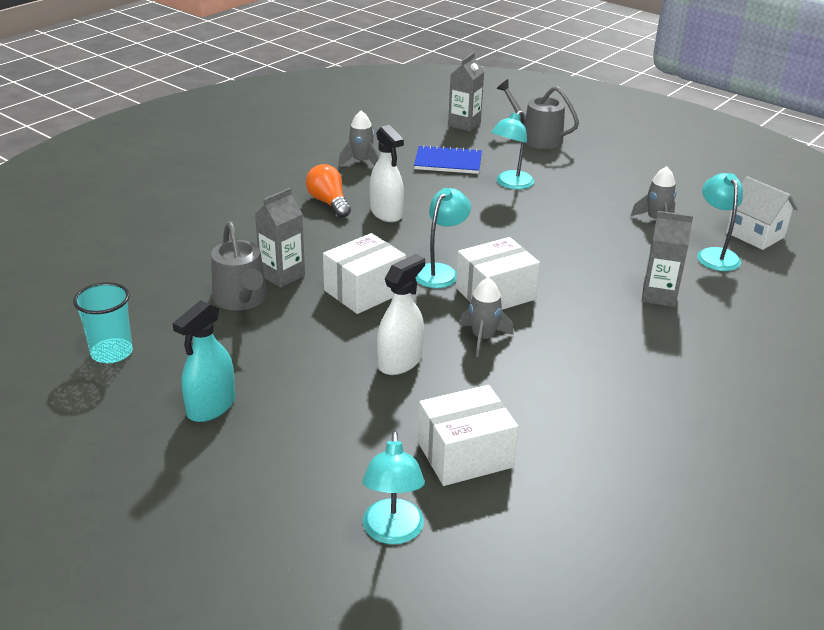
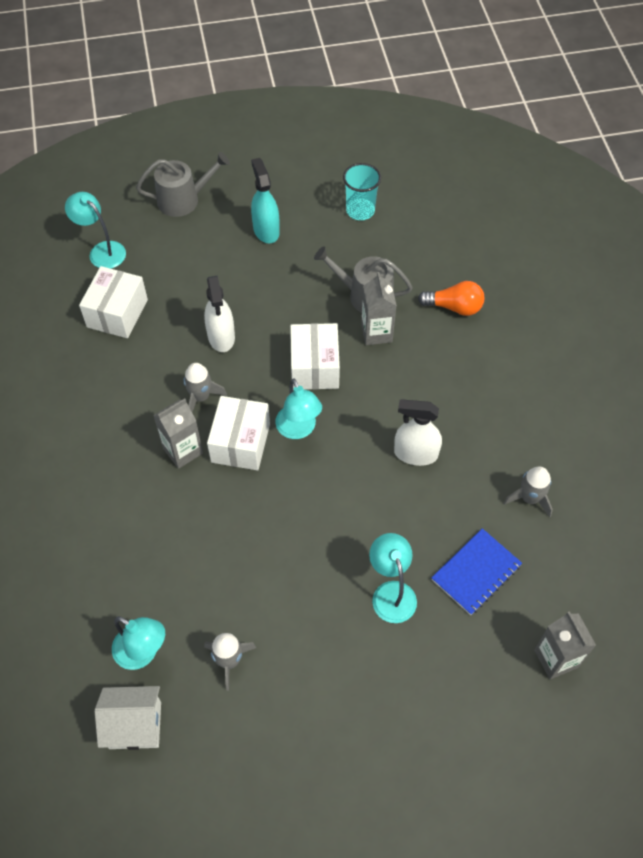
camera: 130 degrees right, 25 degrees up
(329, 203) = (465, 424): orange light bulb -> orange light bulb (454, 307)
(537, 138) = (470, 707): grey watering can -> grey watering can (183, 200)
(659, 296) = (138, 550): grey carton -> grey carton (183, 450)

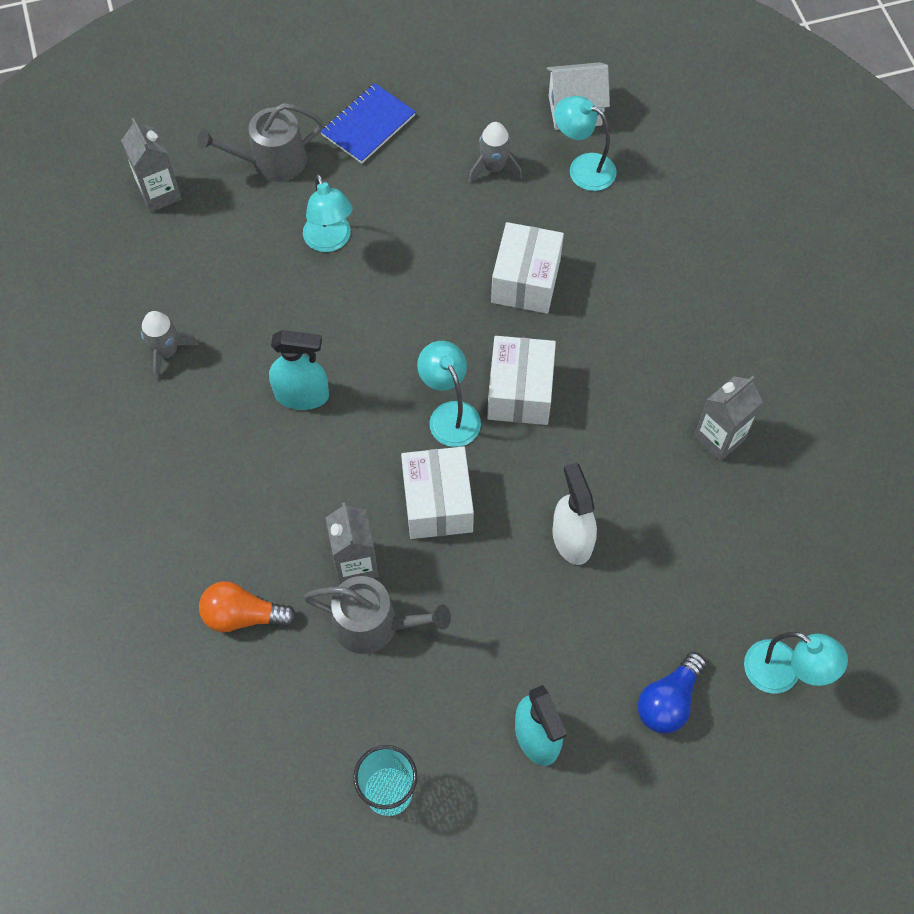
camera: 175 degrees right, 5 degrees up
(117, 313) = (726, 565): white box -> white box (526, 281)
(179, 242) = (668, 700): none -> blue light bulb
(183, 200) = (682, 790): grey watering can -> grey watering can (271, 161)
(183, 450) = (589, 377): grey carton -> grey carton (719, 438)
(201, 397) = (581, 448): grey rocket -> none
(415, 453) = (302, 395): white spray bottle -> turquoise spray bottle
(476, 572) = (236, 267): blue notebook -> blue notebook (368, 125)

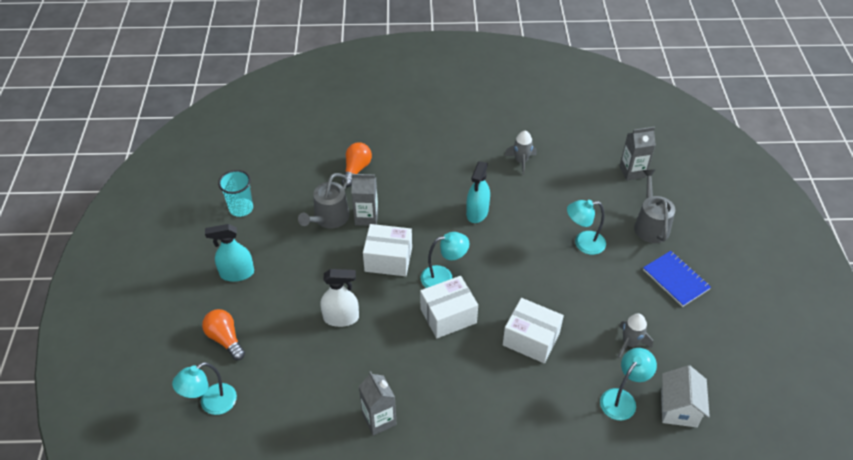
camera: 105 degrees right, 15 degrees down
(520, 392) = (448, 316): white box -> white box turned 45 degrees counterclockwise
(668, 700) = (225, 339): blue light bulb -> orange light bulb

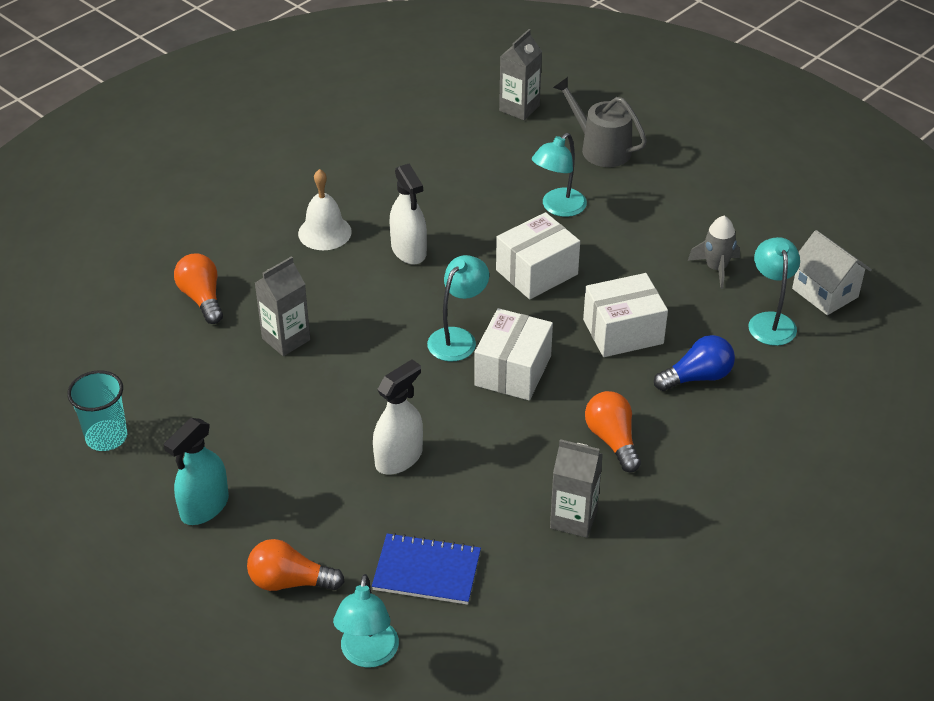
camera: 45 degrees left, 5 degrees down
(329, 218) = (241, 371): grey watering can -> none
(388, 259) = (372, 363): white box -> white box (536, 272)
(449, 174) = (324, 232): none -> white bell
(450, 394) = (612, 440): none -> orange light bulb
(477, 212) = (409, 250): turquoise spray bottle -> white spray bottle
(521, 161) = (389, 169): grey rocket -> none
(538, 397) = (697, 377): none -> blue light bulb
(676, 279) = (685, 183): blue notebook -> blue notebook (427, 571)

